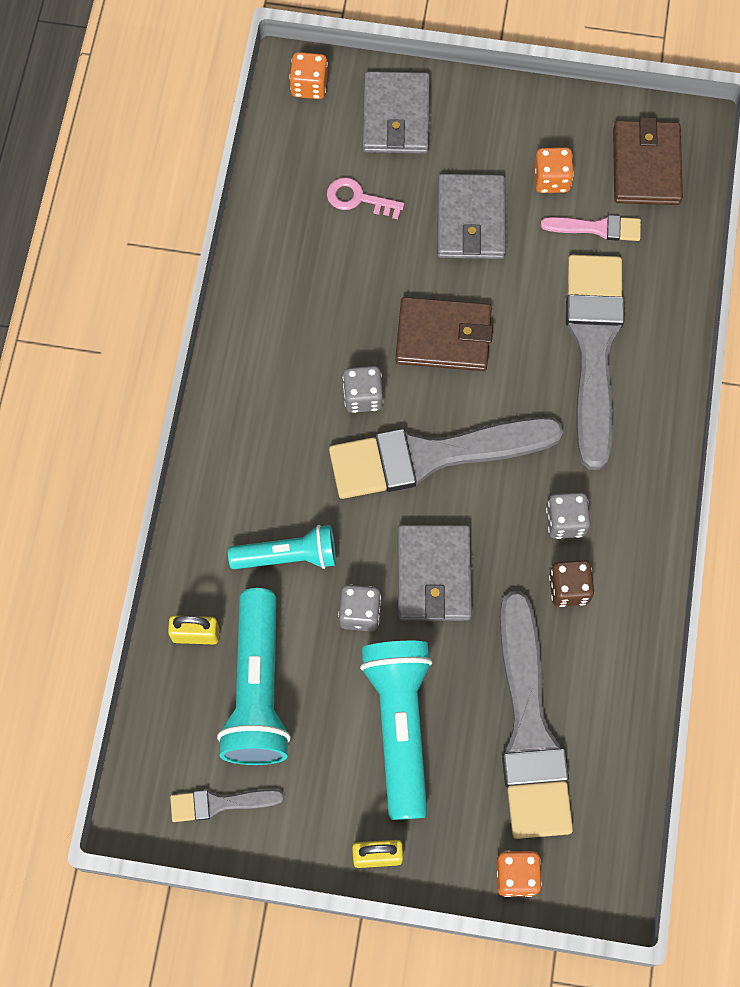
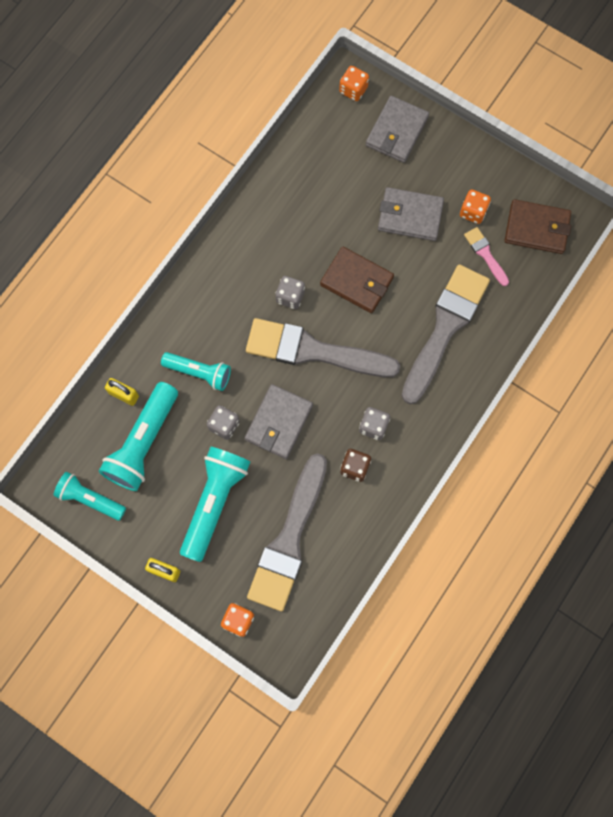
camera: 25 degrees right, 5 degrees up
(220, 803) = (90, 499): grey brush -> turquoise flashlight
(358, 199) = (348, 173): pink key -> none
(471, 220) = (410, 216): grey wallet -> grey wallet turned 75 degrees clockwise
(597, 228) = (485, 254): pink brush -> pink brush turned 150 degrees counterclockwise
(646, 166) = (536, 228): brown wallet -> brown wallet turned 75 degrees clockwise

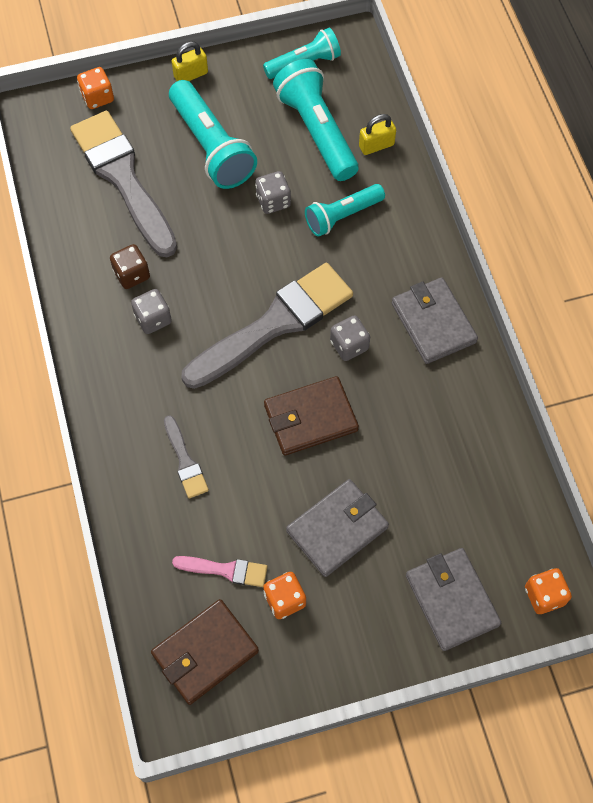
camera: 130 degrees right, 10 degrees down
(279, 422) = (233, 245): grey wallet -> grey wallet (433, 323)
(445, 328) = (185, 461): grey brush -> grey brush, size x0.45

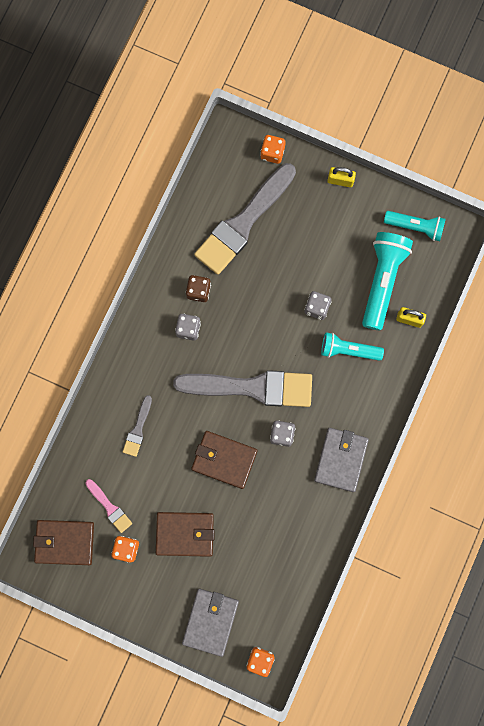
camera: 40 degrees right, 15 degrees up
(123, 178) = (243, 222): grey brush -> grey brush turned 150 degrees counterclockwise
(211, 147) = (311, 242): turquoise flashlight -> none
(337, 529) = (185, 534): grey wallet -> brown wallet

